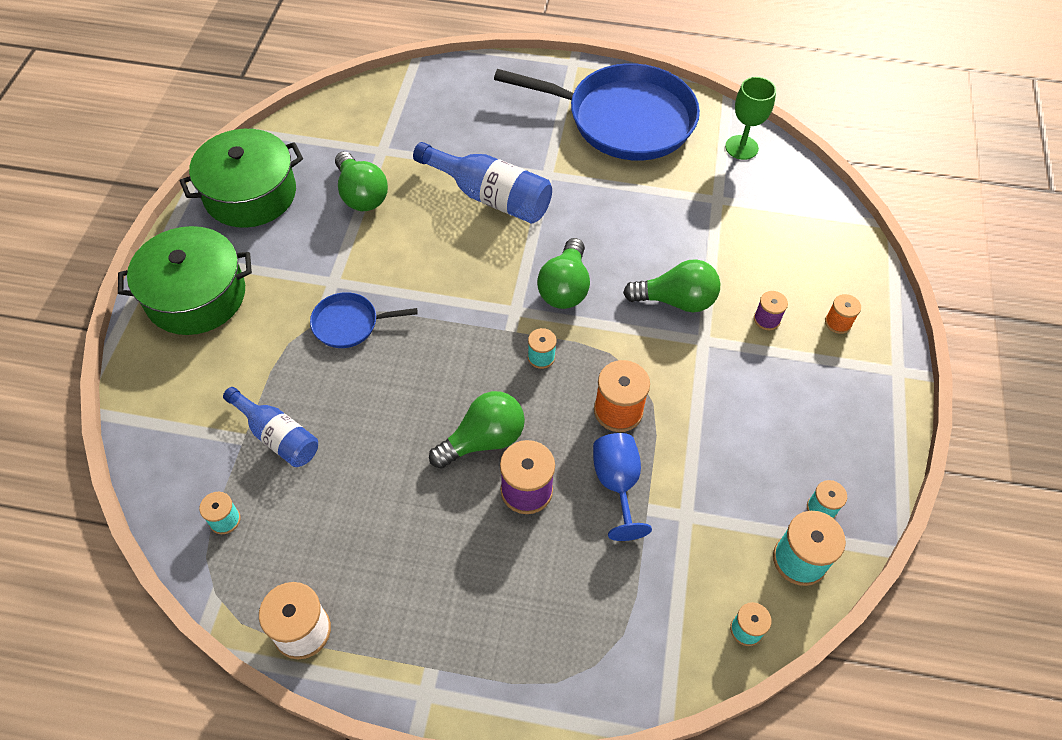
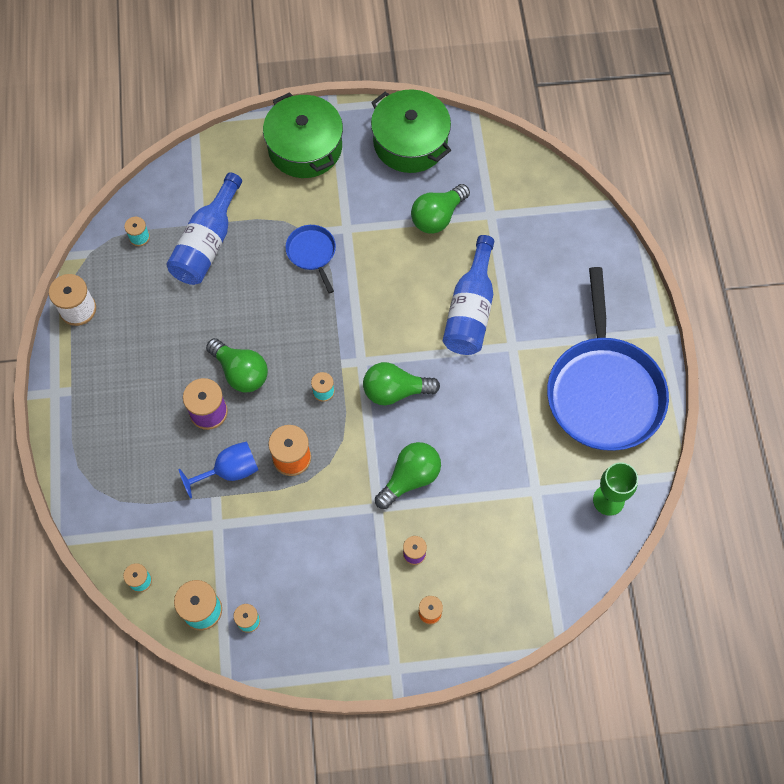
camera: 75 degrees right, 10 degrees up
(277, 436) = (207, 243): blue bottle -> blue bottle, size x1.52
(676, 300) = (410, 478): green light bulb -> green light bulb turned 120 degrees counterclockwise

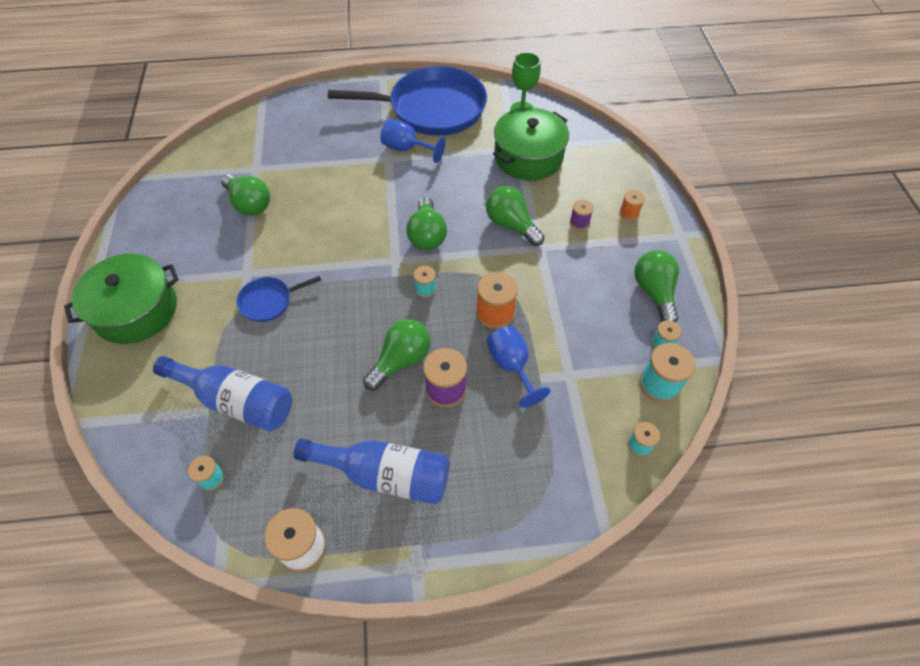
camera: 90 degrees left, 10 degrees down
(313, 623) = (654, 292): none -> green light bulb
(410, 142) = (159, 223): green pot -> green pot (528, 157)
(470, 310) = (350, 183): blue bottle -> blue bottle (385, 475)
(528, 365) = (407, 149): none -> blue goblet

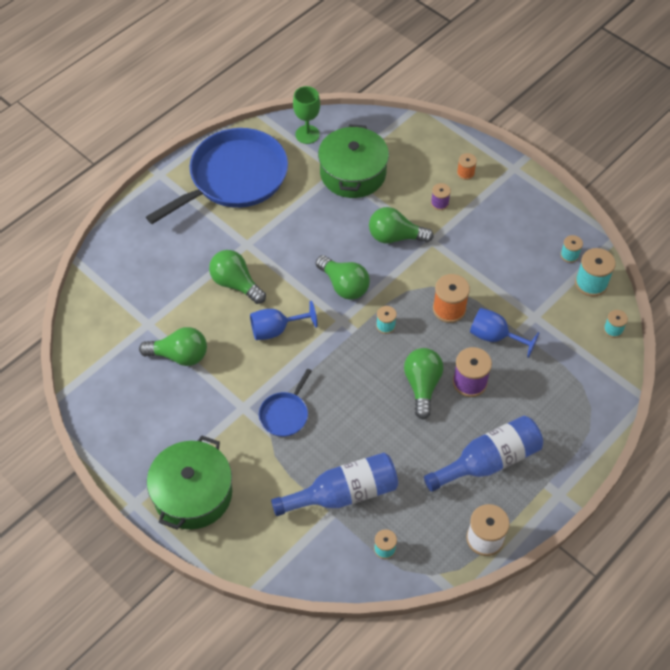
camera: 40 degrees left, 0 degrees up
(407, 149) = (253, 226): blue goblet -> blue goblet (276, 329)
(654, 292) = (534, 222): green light bulb -> green light bulb (236, 284)

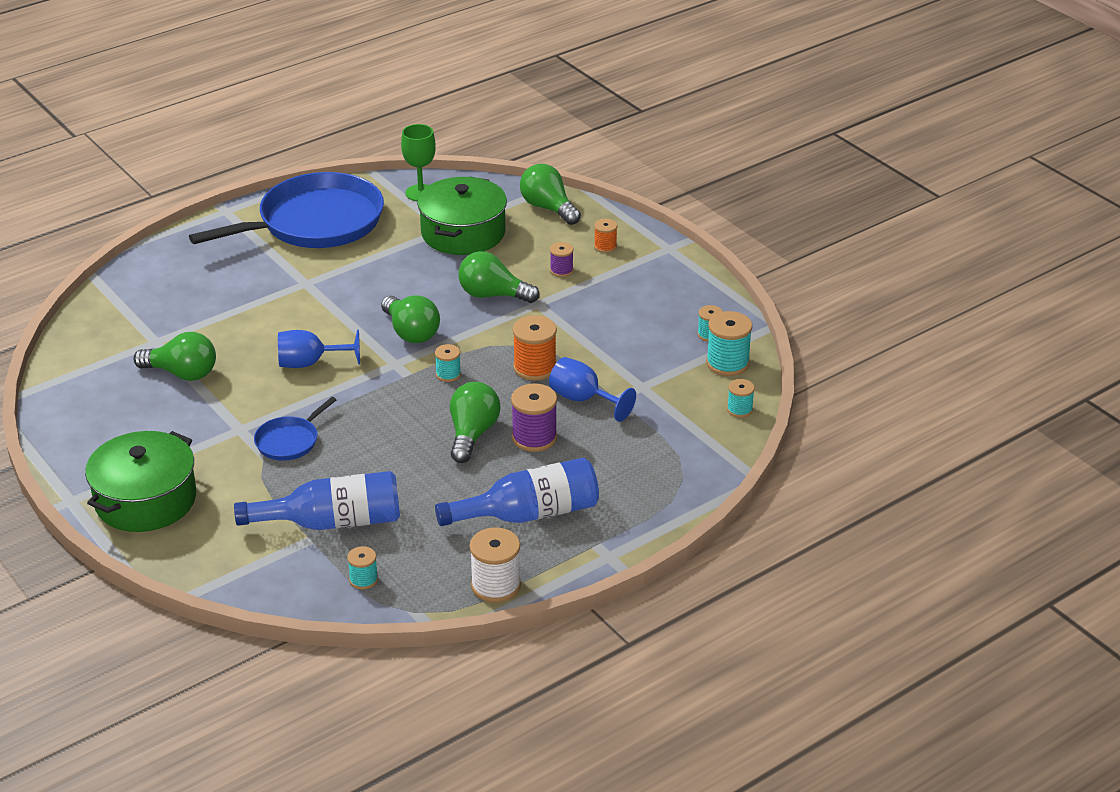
camera: 10 degrees right, 20 degrees down
(236, 284) = (277, 317): green light bulb -> green light bulb (548, 208)

